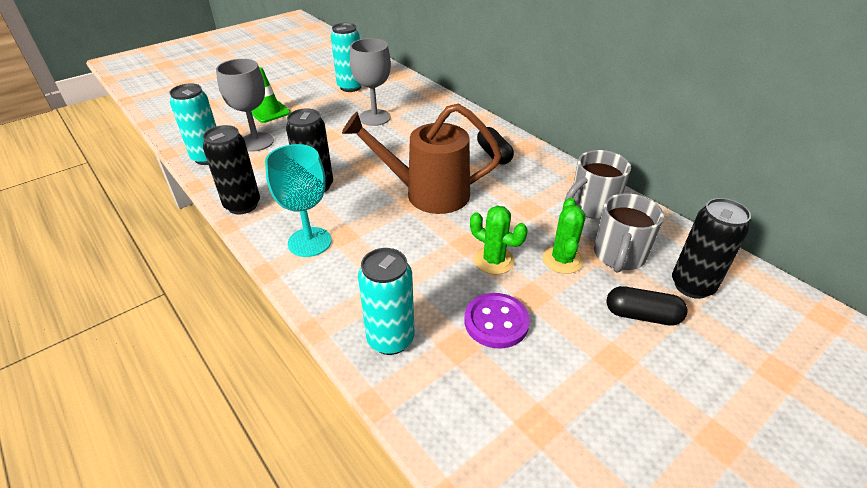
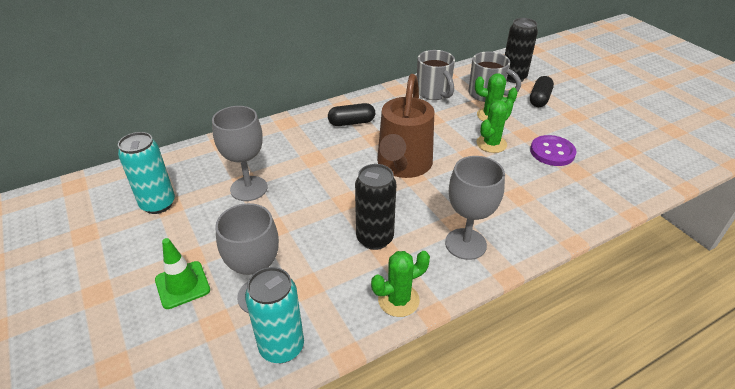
camera: 80 degrees left, 0 degrees up
(242, 205) = (398, 300): black can -> green cactus
(309, 242) = (465, 244): turquoise goblet -> grey goblet
(390, 339) = (575, 201): turquoise can -> none

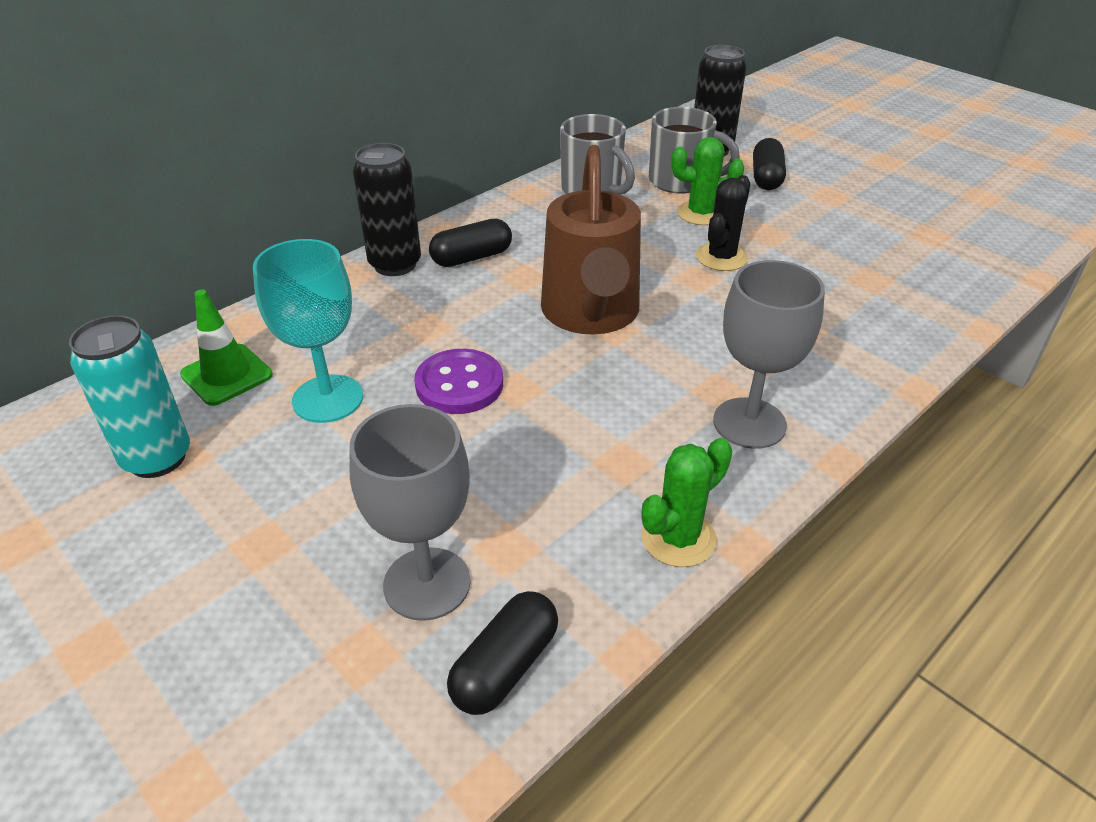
camera: 15 degrees left, 0 degrees up
(182, 285) = (266, 596): green traffic cone -> green traffic cone (227, 375)
(249, 188) = (328, 399): grey goblet -> turquoise goblet
(282, 347) = (505, 666): turquoise can -> black capsule
(374, 238) = (593, 443): black can -> black can (395, 264)
(491, 144) = (721, 257): green cactus -> black cactus
(552, 152) = (821, 256): purple button -> purple button (459, 384)

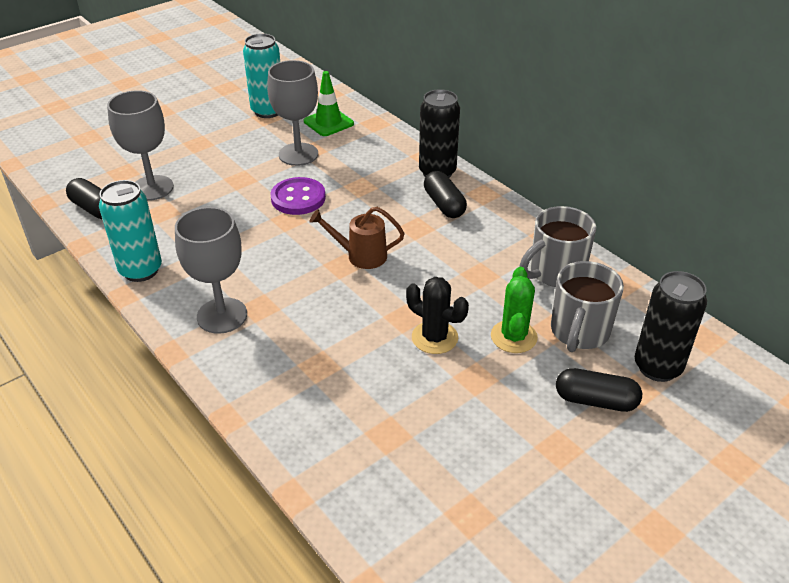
camera: 95 degrees right, 0 degrees up
(328, 399) = (298, 154): turquoise goblet -> grey goblet
(591, 315) = (360, 256): brown watering can -> brown watering can, size x0.52
(678, 538) = (141, 270): green cactus -> turquoise can

